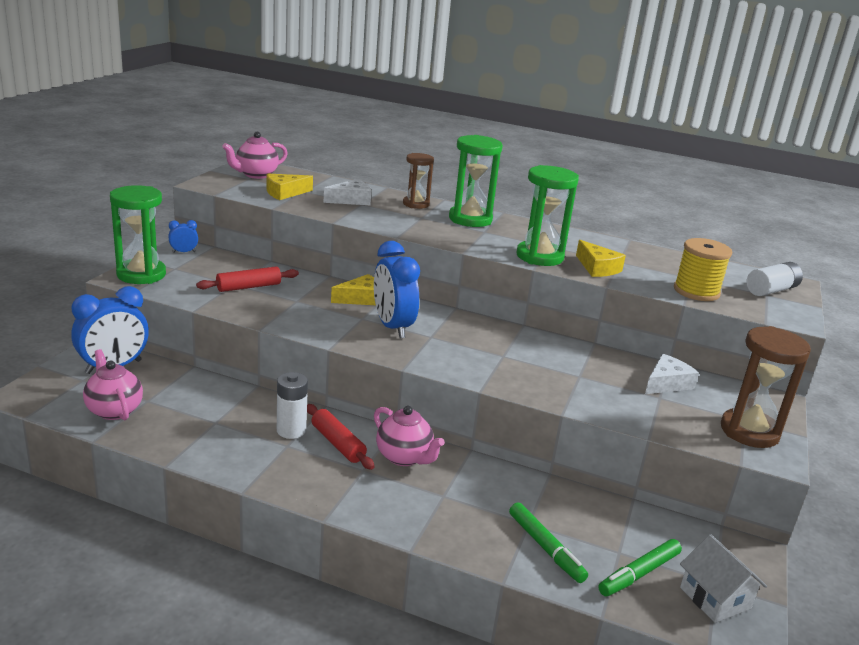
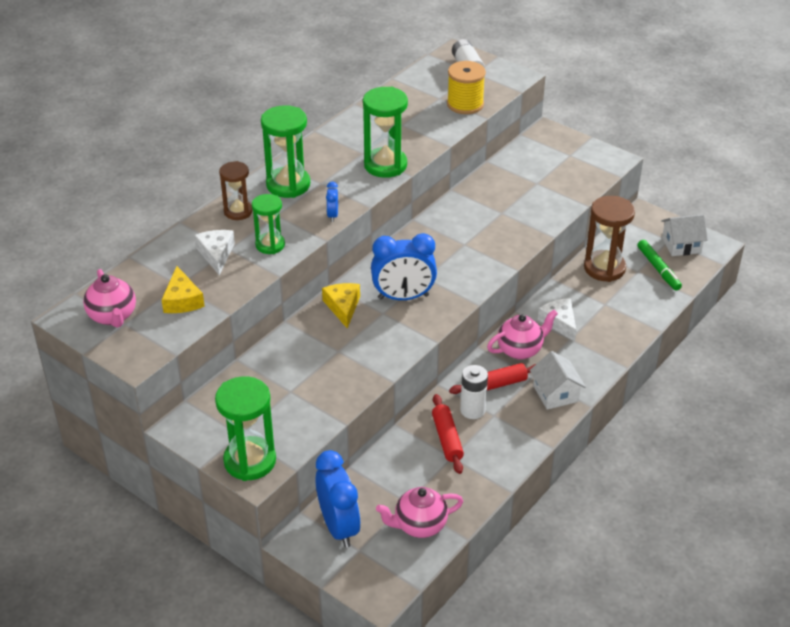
camera: 70 degrees left, 15 degrees up
(184, 252) = (195, 425): blue clock -> blue clock (332, 215)
(248, 287) = (300, 381): red rolling pin -> red rolling pin (447, 439)
(337, 489) = (555, 393): none -> white house
(376, 217) = (270, 245): none -> green hourglass
(545, 548) = (630, 303): green marker -> none
(597, 268) = (414, 140): yellow cheese -> none
(666, 383) = (518, 173): white cheese -> white cheese (559, 322)
(749, 431) = (584, 158): brown hourglass -> brown hourglass (604, 268)

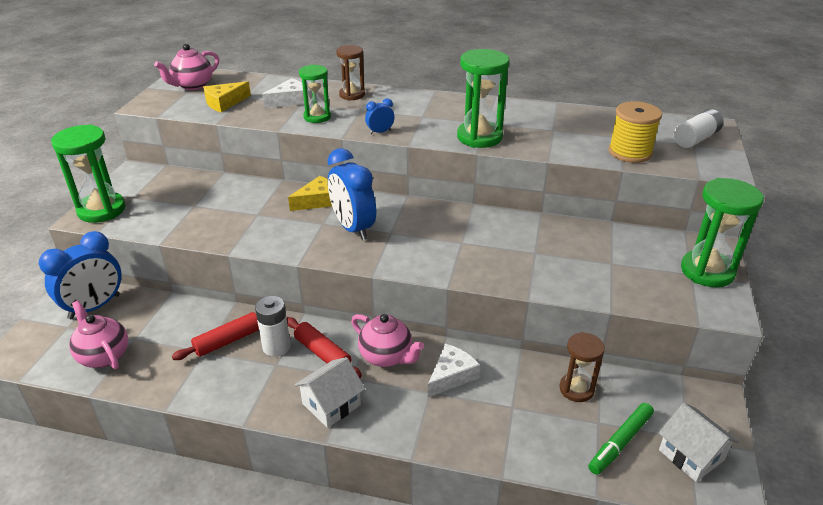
camera: 65 degrees right, 5 degrees down
(288, 185) = (406, 104): green hourglass -> green hourglass (707, 271)
(604, 268) = (576, 389): brown hourglass -> brown hourglass, size x0.63

